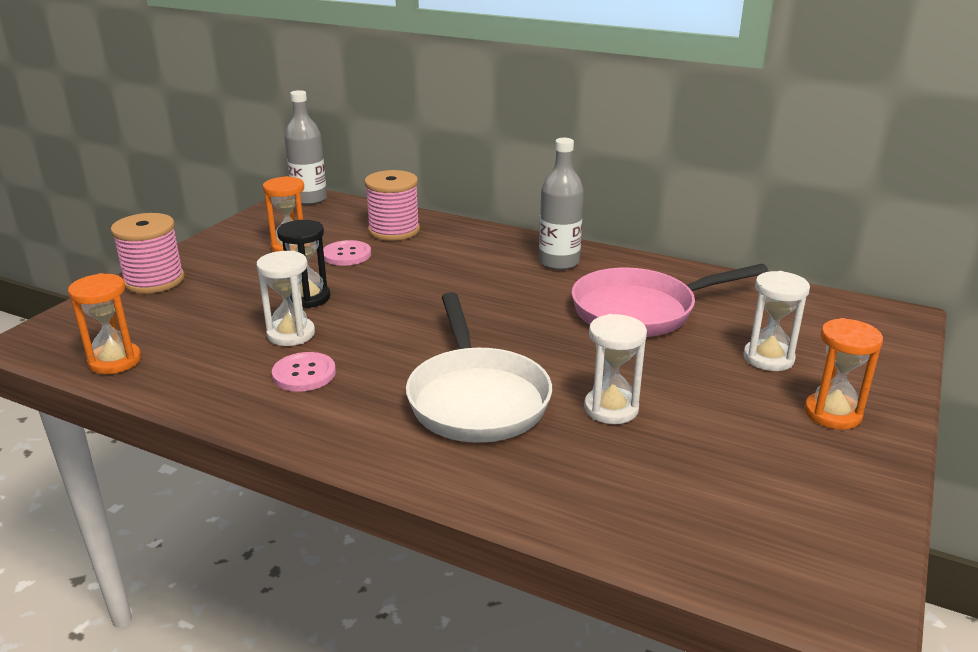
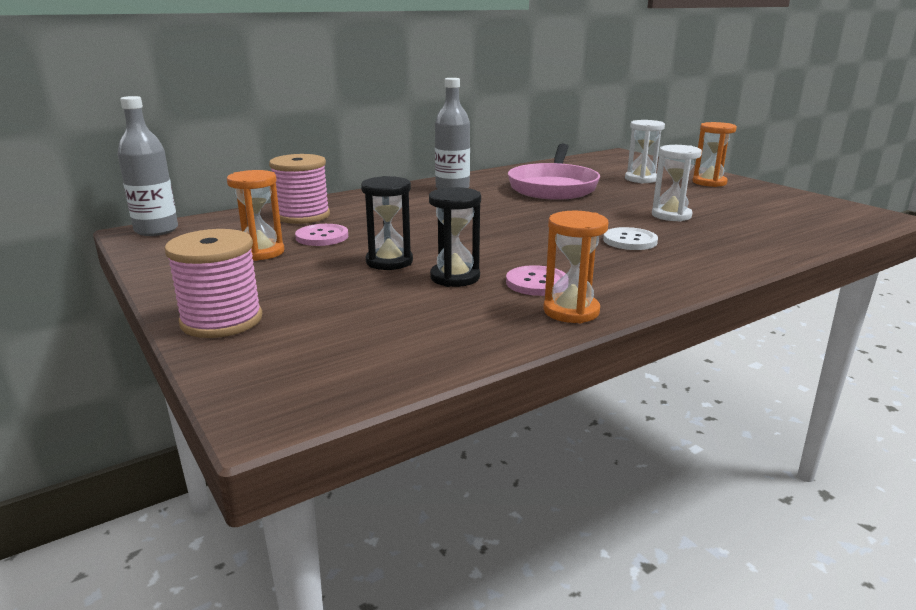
camera: 60 degrees left, 5 degrees down
(115, 361) = (407, 361): orange hourglass -> orange hourglass (571, 311)
(291, 334) = (455, 277): white hourglass -> black hourglass
(476, 398) = (630, 241): white pan -> white button

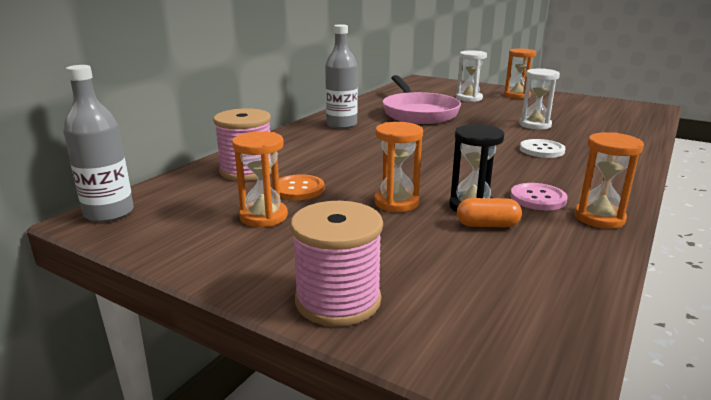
camera: 25 degrees left, 0 degrees up
(322, 237) = (298, 189): pink button -> orange button
(389, 262) = (396, 202): black hourglass -> orange hourglass
(441, 295) = (487, 225): none -> orange capsule

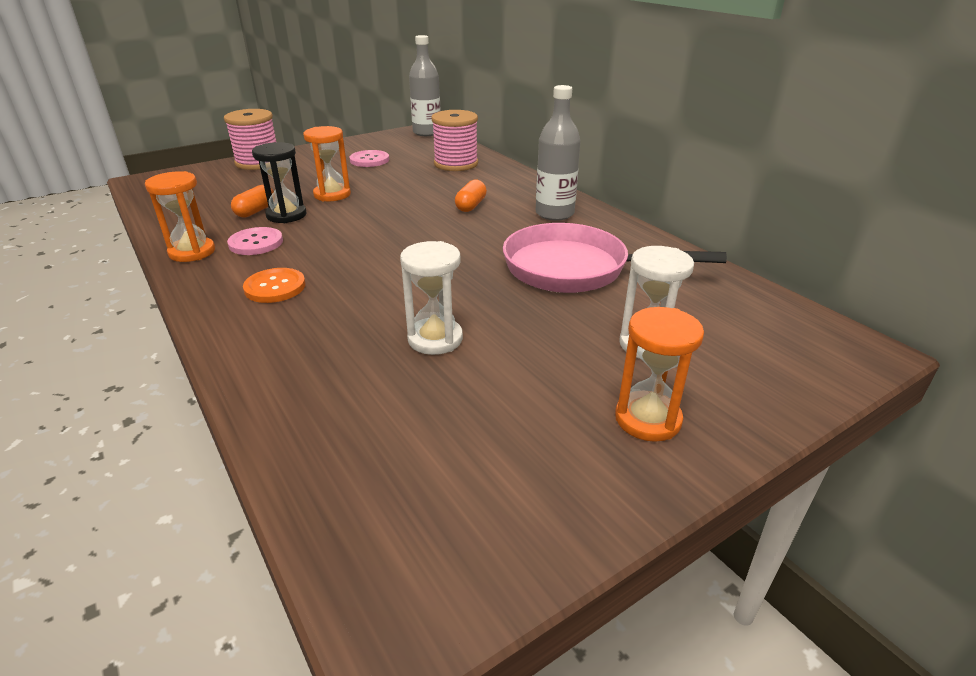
camera: 115 degrees right, 10 degrees up
(264, 216) = (369, 160): orange hourglass -> pink button
(298, 189) = (399, 173): orange button -> orange button (275, 287)
(355, 147) = (471, 206): none -> orange capsule
(541, 150) = (343, 296): white button -> none

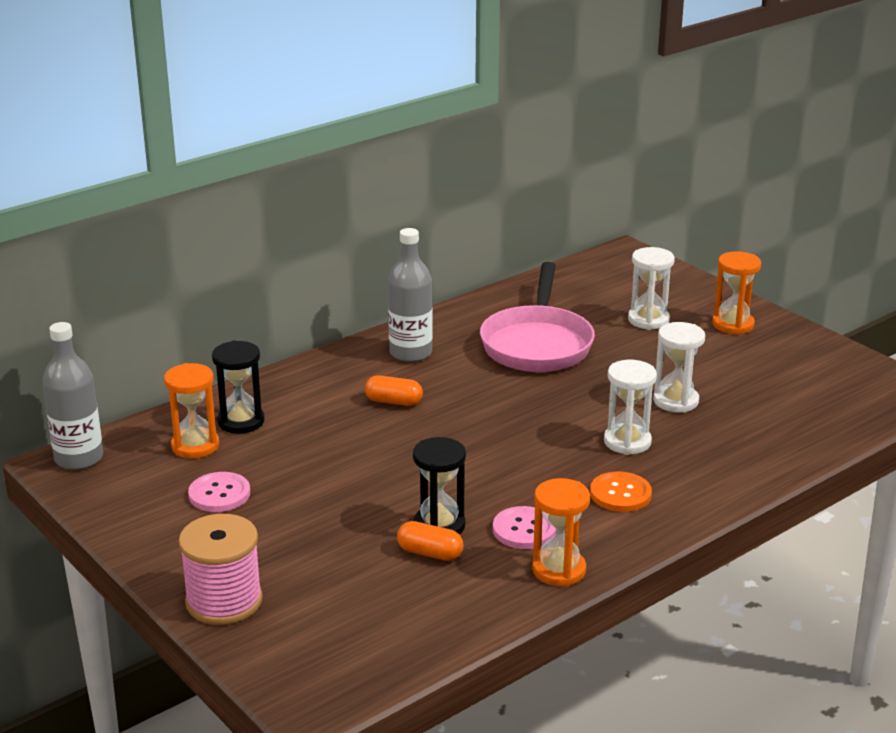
camera: 95 degrees left, 5 degrees down
(332, 195) = (365, 503): orange hourglass -> orange hourglass (195, 446)
(362, 300) = (627, 442): none -> white hourglass
(456, 164) = (241, 421): pink spool -> black hourglass

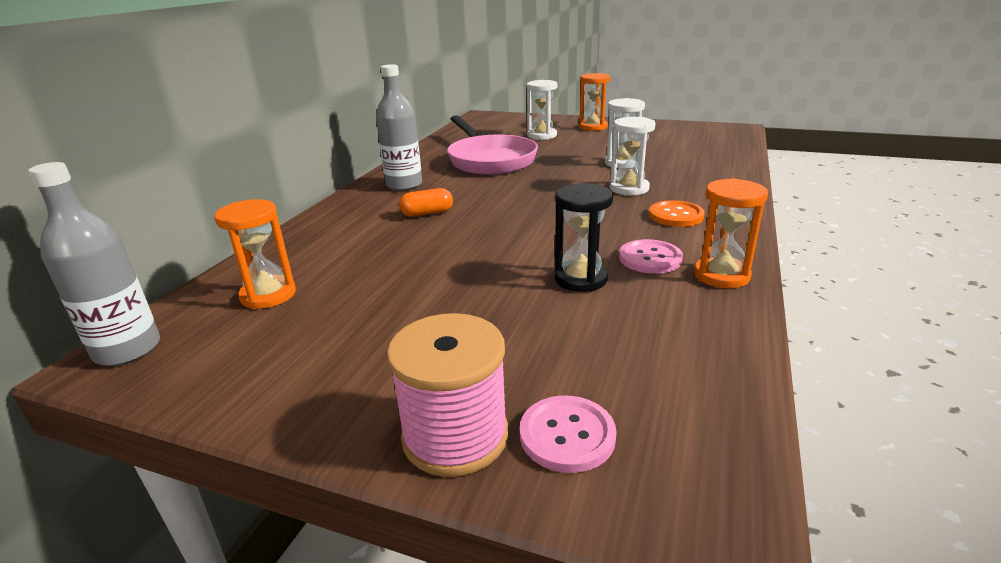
camera: 30 degrees left, 0 degrees up
(219, 494) = (336, 326): pink button -> pink button (567, 435)
(241, 421) = (300, 263): black hourglass -> none
(430, 553) = (604, 302): orange capsule -> none

